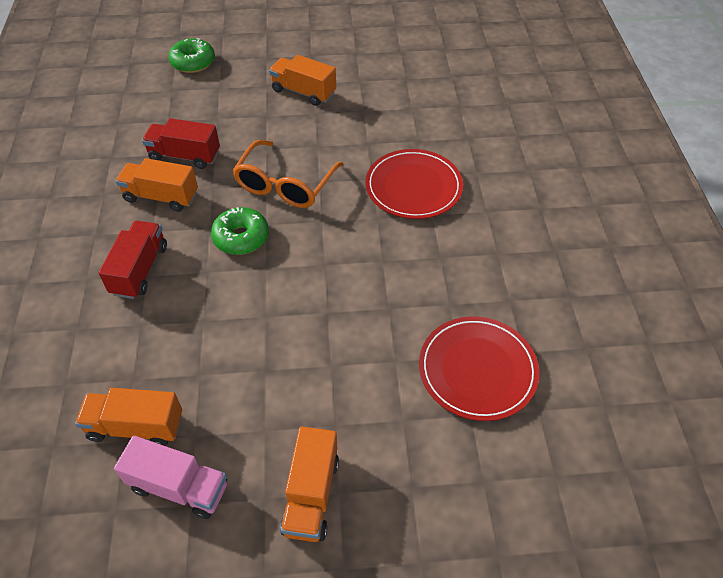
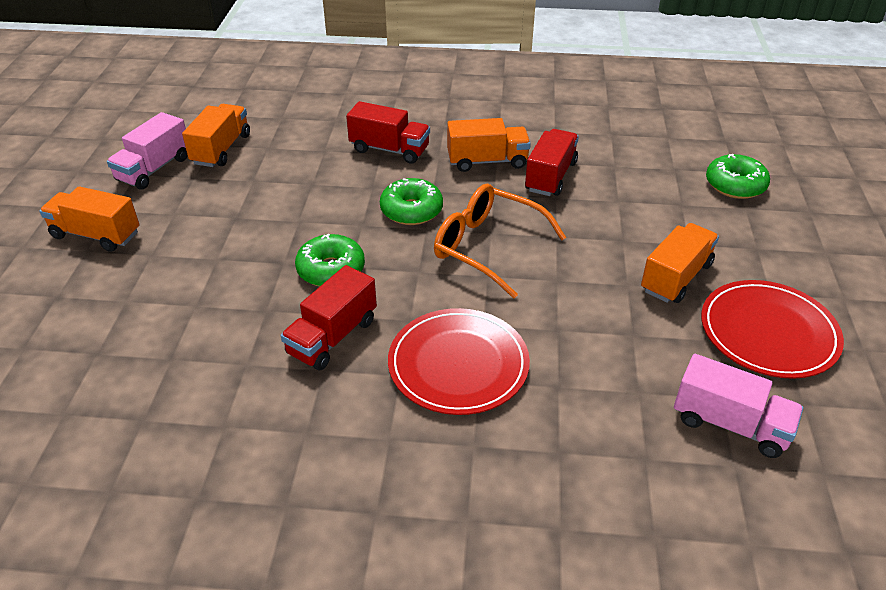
camera: 100 degrees right, 10 degrees down
(161, 197) = (487, 161): orange truck -> orange truck turned 60 degrees clockwise
(330, 276) = (331, 270): none -> green donut
(407, 258) = (332, 337): none -> red truck
(424, 76) = (730, 424): none -> pink truck
(477, 370) = (145, 370): red plate -> red plate (768, 332)

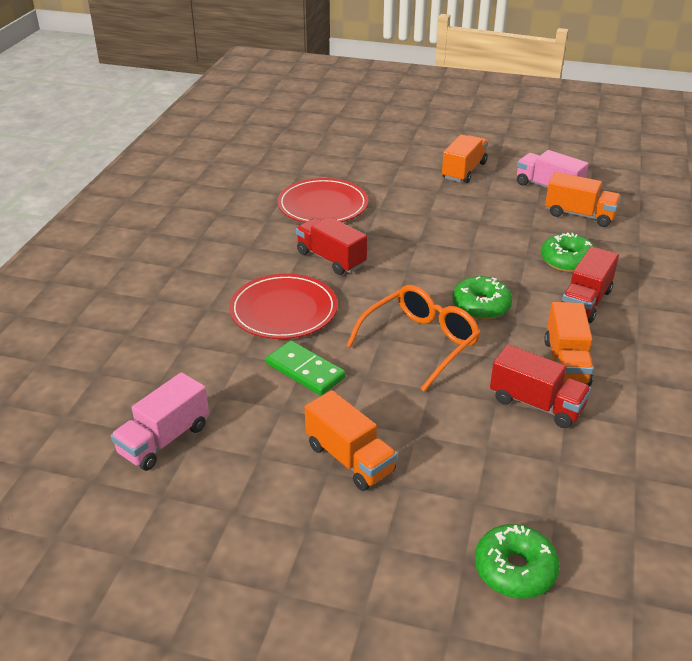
camera: 100 degrees right, 5 degrees down
(331, 270) = (405, 261): green donut -> green donut (567, 261)
(565, 326) = (305, 371): none -> green domino
(768, 332) = (253, 504): red plate -> red plate (322, 205)

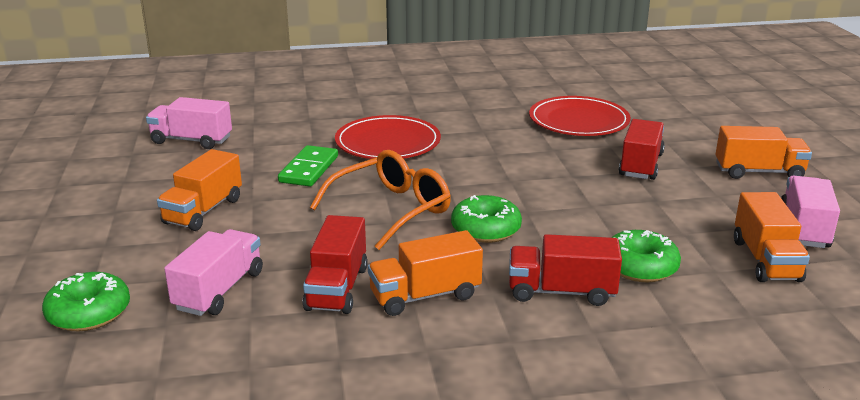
camera: 65 degrees right, 10 degrees down
(331, 259) = (489, 143): red truck -> red truck (641, 165)
(420, 343) = (391, 210): orange glasses -> orange glasses turned 60 degrees counterclockwise
(511, 473) = (219, 290): none -> pink truck

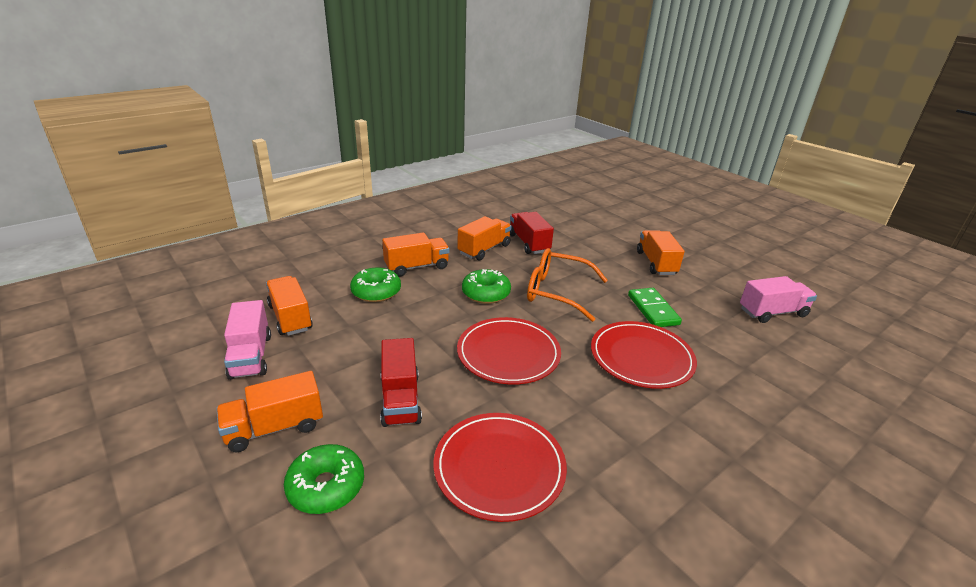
camera: 150 degrees right, 5 degrees up
(89, 313) = (612, 213): green donut -> green donut (326, 486)
(219, 290) = (578, 231): pink truck -> none
(391, 210) = (557, 292): orange glasses -> orange glasses turned 90 degrees clockwise
(513, 171) = (508, 353): none -> red plate
(561, 292) = (417, 267): red truck -> orange truck

